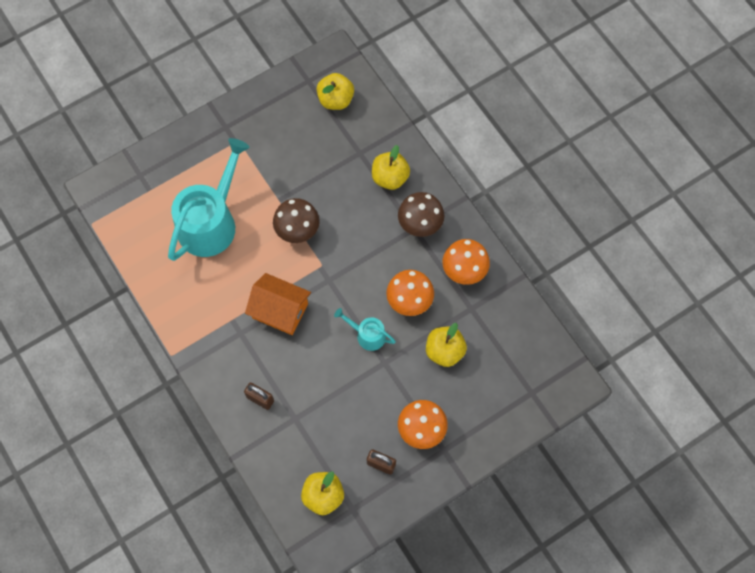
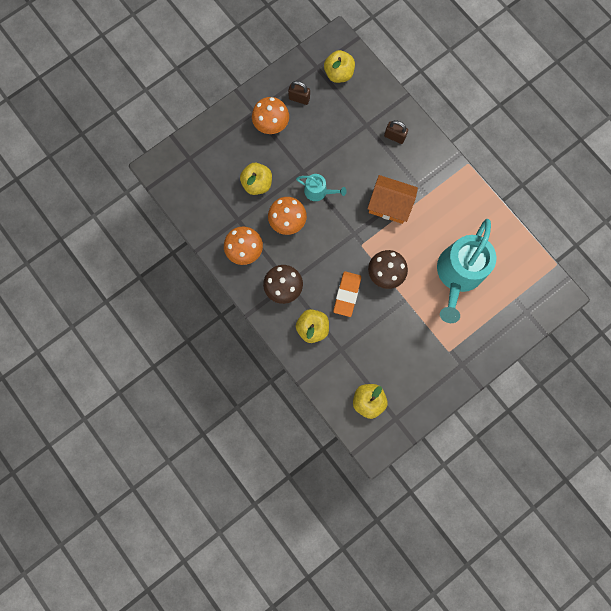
camera: 175 degrees right, 10 degrees up
(346, 210) = (347, 294): none -> orange eraser

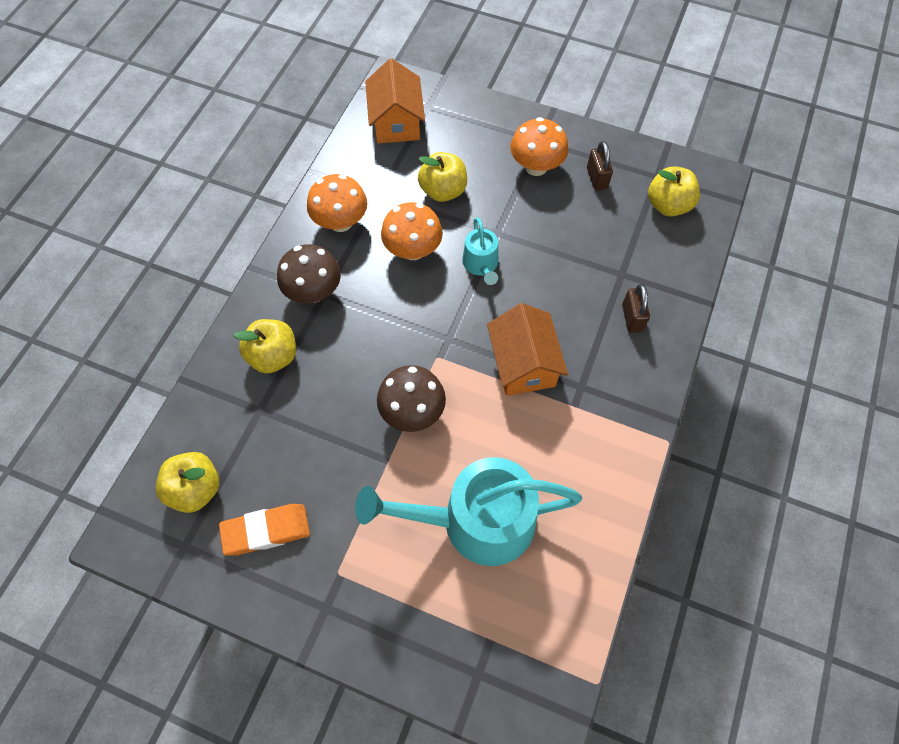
camera: 60 degrees right, 15 degrees down
(190, 182) = (396, 122): none -> orange house
(347, 294) = (349, 376): orange eraser -> orange eraser (266, 531)

